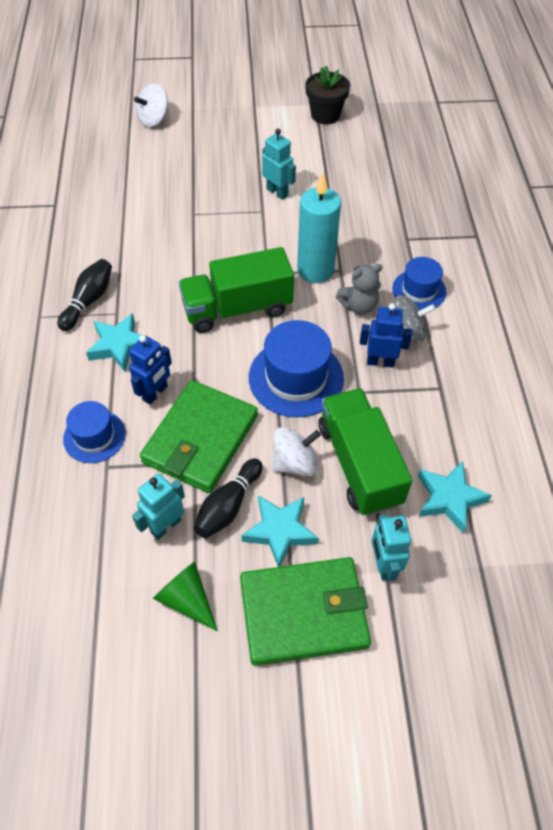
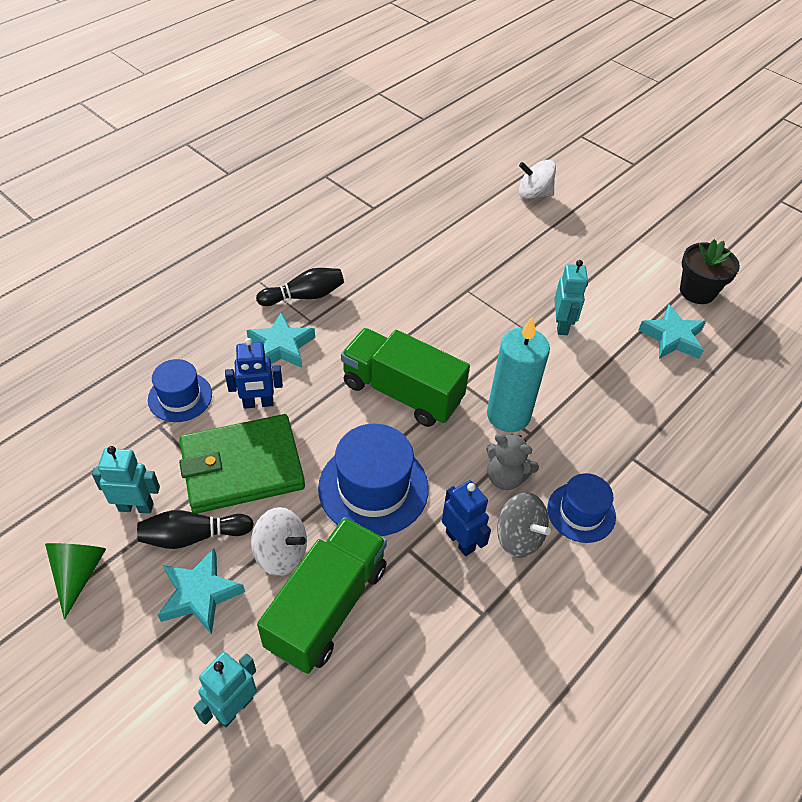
camera: 45 degrees right, 5 degrees down
(304, 612) = (132, 675): green wallet -> none
(449, 498) = (360, 715): turquoise star -> turquoise star (672, 338)

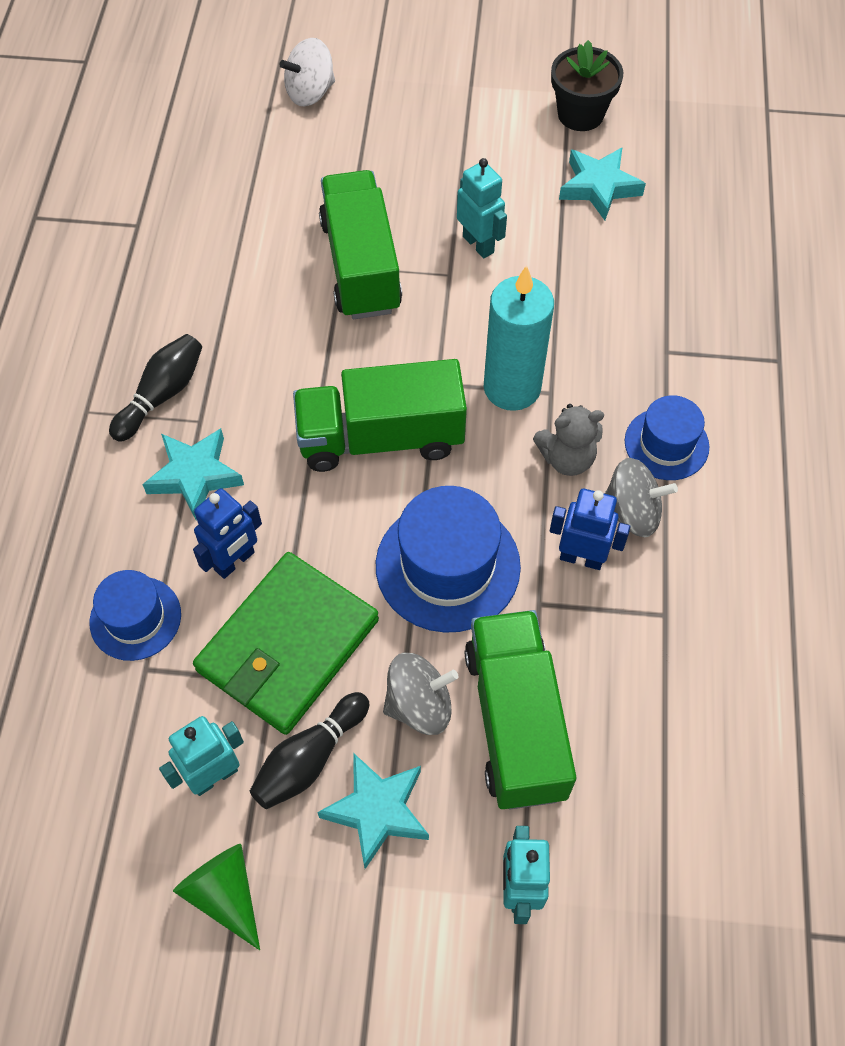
camera: 35 degrees left, 10 degrees up
(281, 553) = (419, 705): white spinning top -> grey spinning top
(478, 296) = (360, 266): none -> green truck

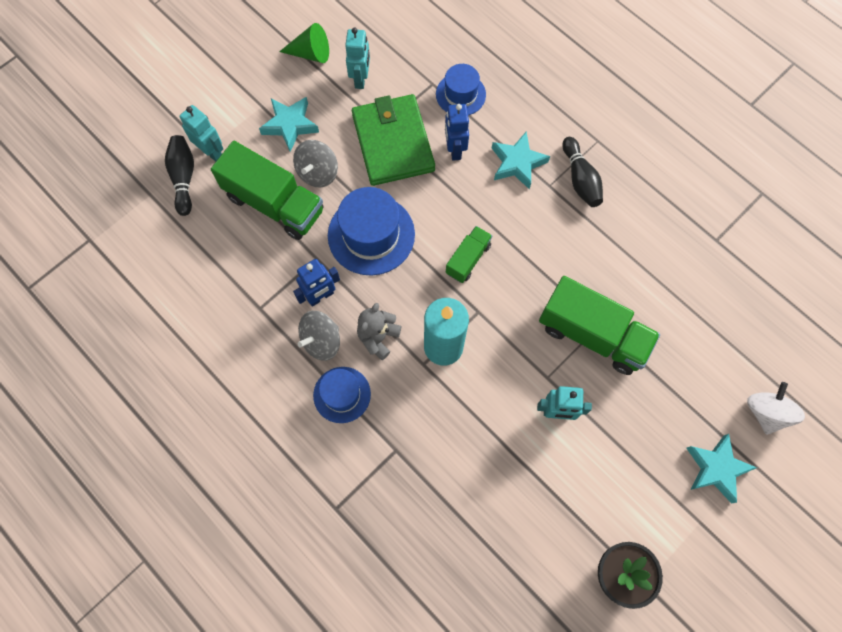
camera: 130 degrees right, 10 degrees up
(309, 758) = (335, 116): black bowling pin -> black bowling pin (184, 178)
(380, 438) = (468, 259): green truck -> green truck, size x0.53
(599, 187) = (545, 526): turquoise star -> turquoise star (716, 469)

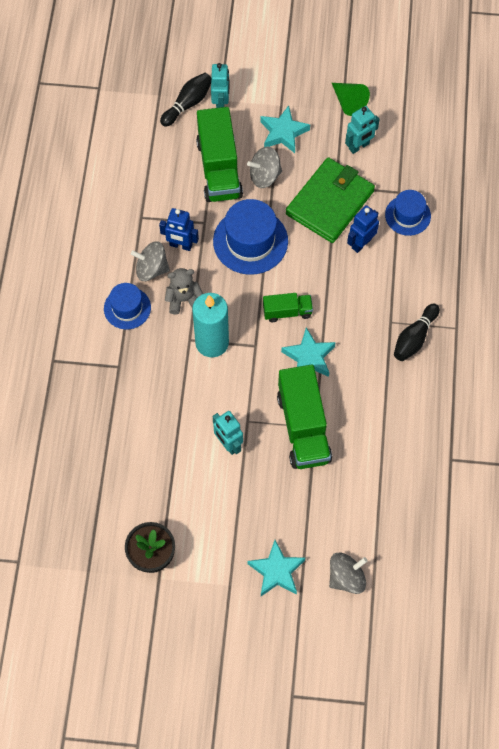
camera: 50 degrees right, 5 degrees down
(517, 163) = (388, 289): turquoise star -> turquoise star (309, 357)
(766, 412) = (346, 577): white spinning top -> grey spinning top

